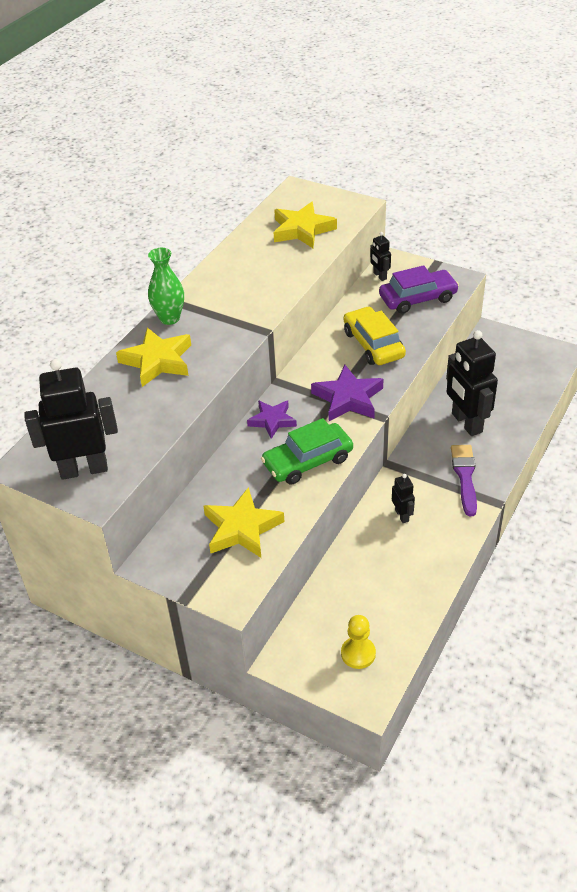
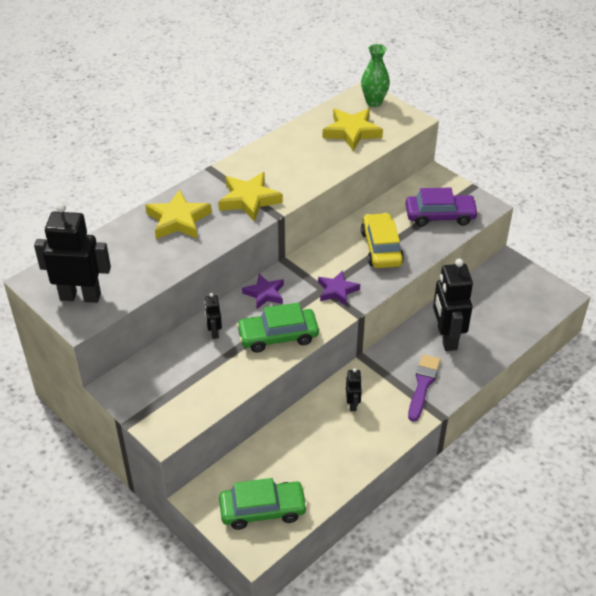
camera: 15 degrees right, 0 degrees up
(169, 318) = (204, 185): green vase -> green vase (374, 102)
(242, 528) = (199, 378): yellow star -> yellow star (249, 200)
(348, 398) = (337, 290): purple star -> purple star, size x0.66
(358, 653) = (262, 510): yellow pawn -> green car
(379, 276) = (416, 187): black robot -> black robot (214, 332)

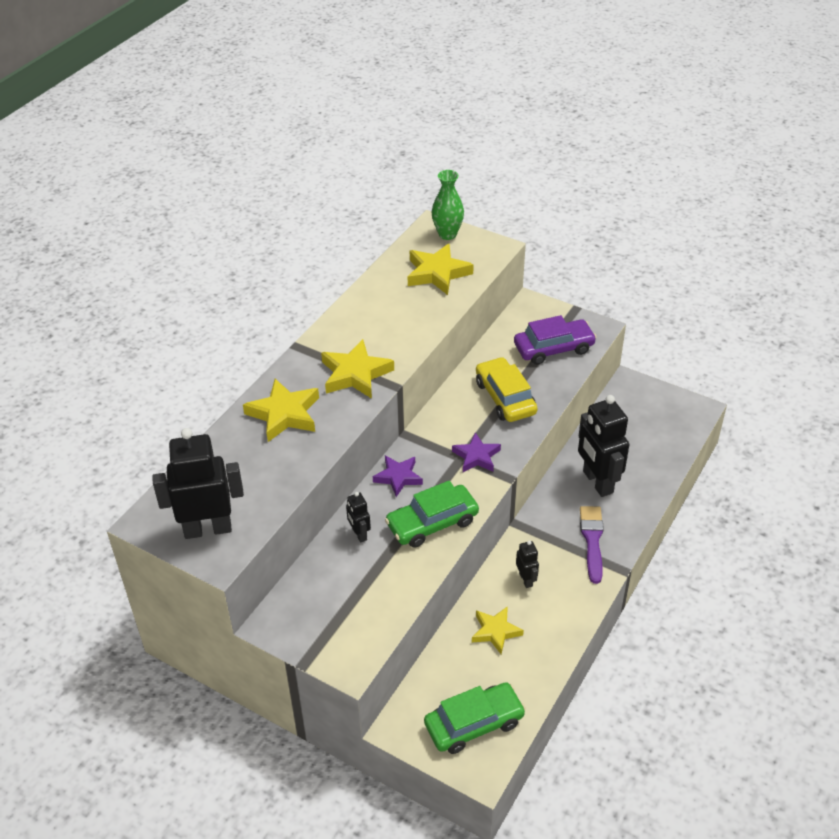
camera: 15 degrees left, 0 degrees up
(310, 440) = (495, 631): none -> yellow star

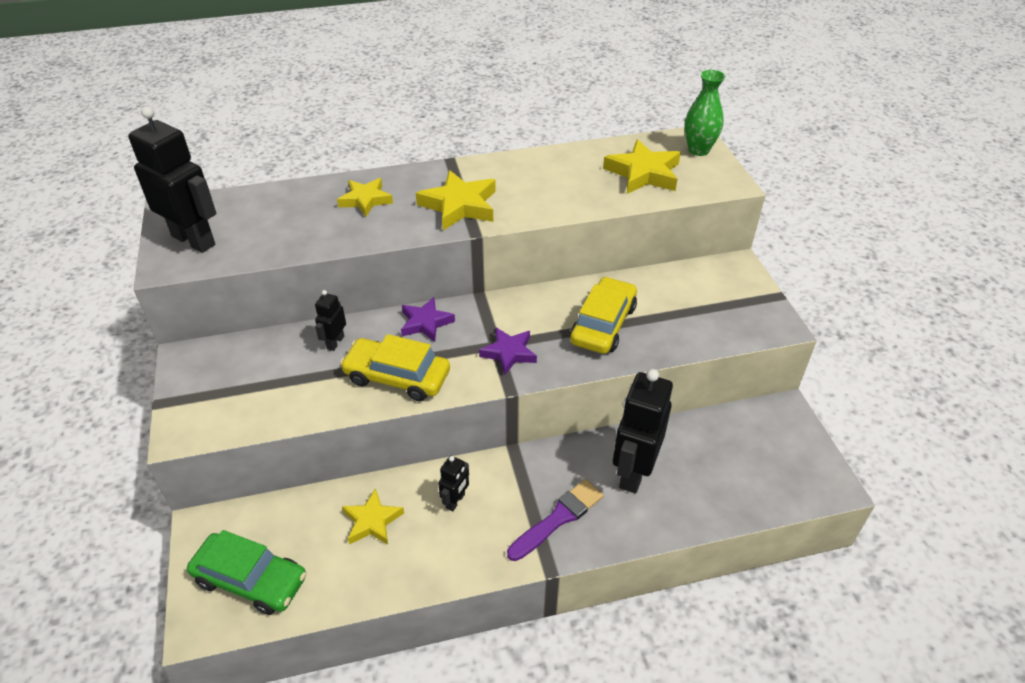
camera: 45 degrees right, 0 degrees up
(284, 414) = (366, 200): yellow star -> yellow star, size x0.66
(432, 523) = (397, 377): green car -> yellow car
(553, 348) = (708, 314): purple car -> none

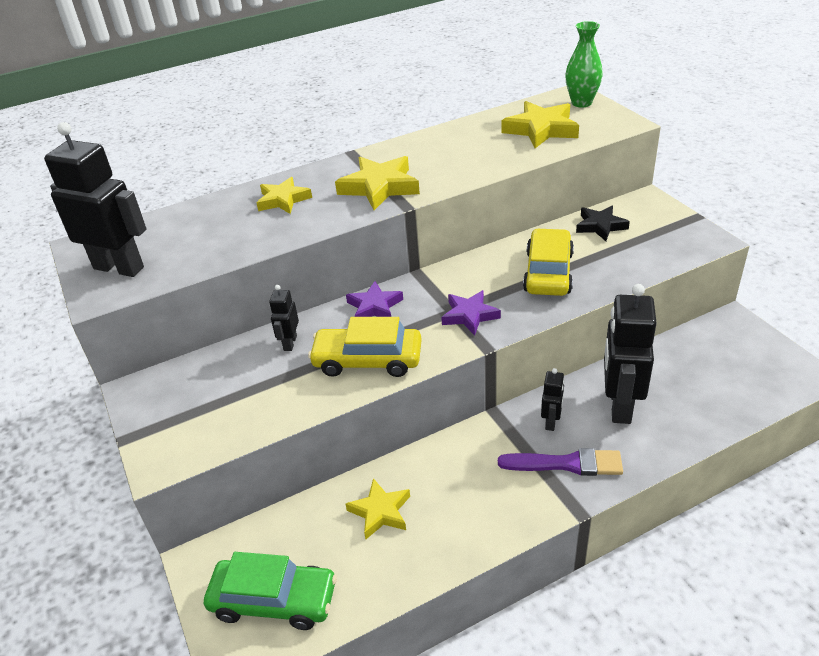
camera: 10 degrees left, 5 degrees down
(455, 501) = (457, 472): black robot -> black robot (551, 422)
(558, 518) = (566, 464): purple brush -> purple brush turned 60 degrees clockwise
(677, 285) = (600, 226): none -> black star

